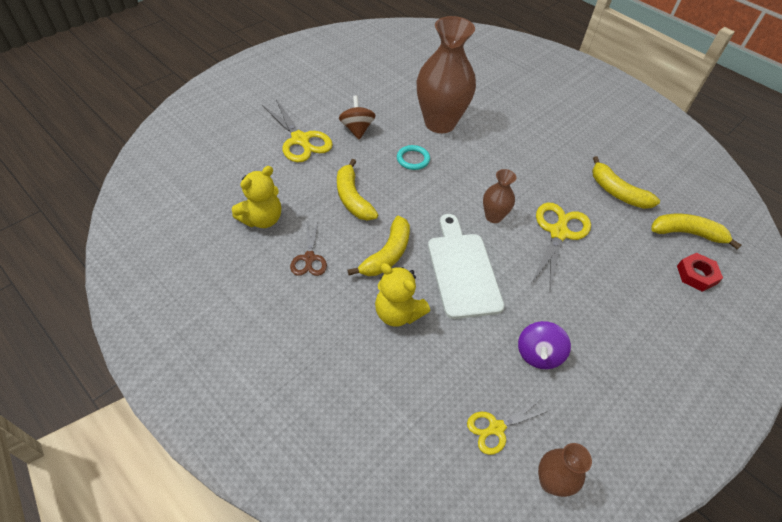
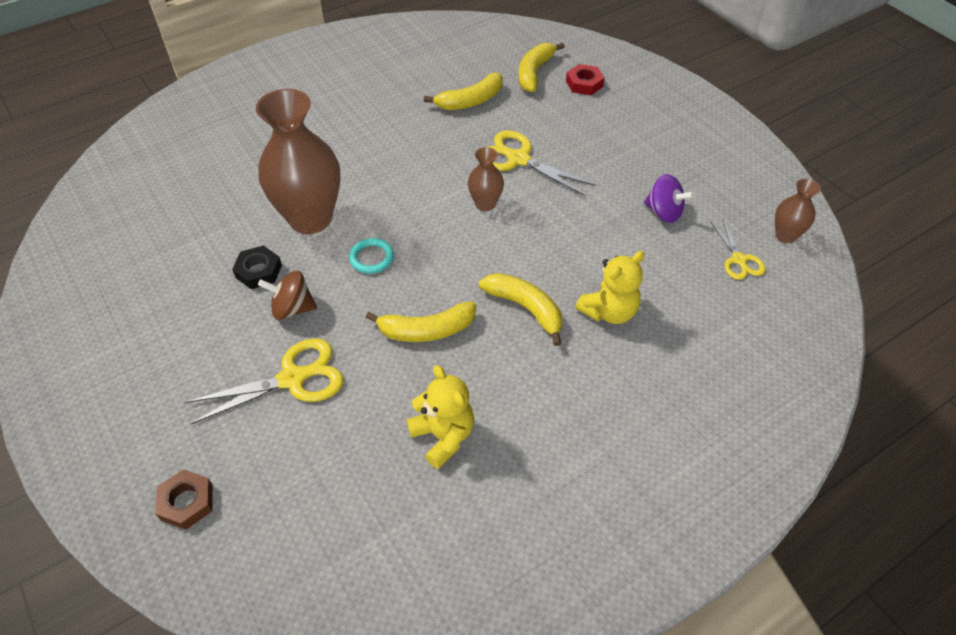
camera: 75 degrees left, 0 degrees up
(211, 115) = (186, 502): none -> brown nut
(309, 258) = (520, 387): brown scissors -> none
(384, 109) = (258, 271): none -> black nut
(462, 270) = (557, 246): white cutting board -> none

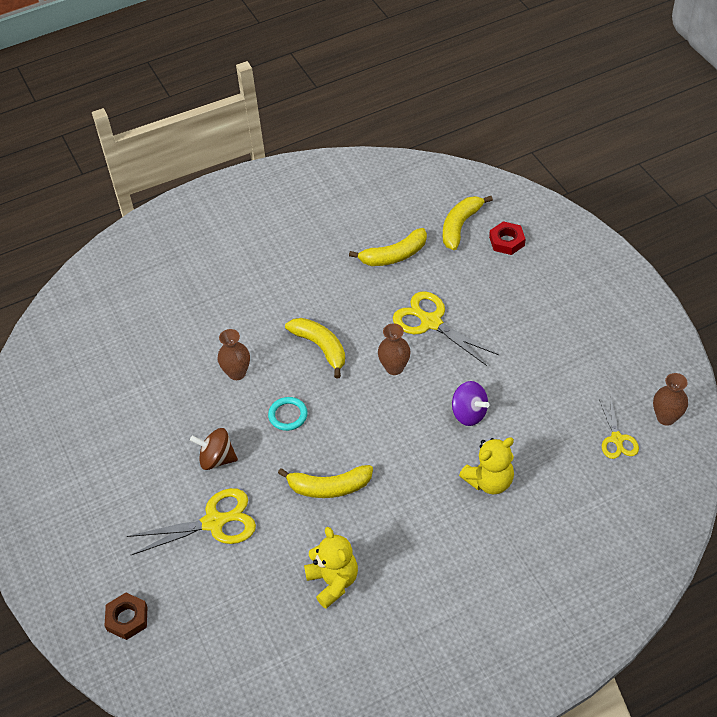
camera: 10 degrees right, 0 degrees up
(258, 271) = (189, 421): black nut -> none
(310, 219) = (237, 373): brown vase -> brown vase, size x0.47
(525, 308) = (417, 473): yellow banana -> yellow banana (321, 347)
(664, 212) = (557, 386): purple spinning top -> purple spinning top (469, 413)

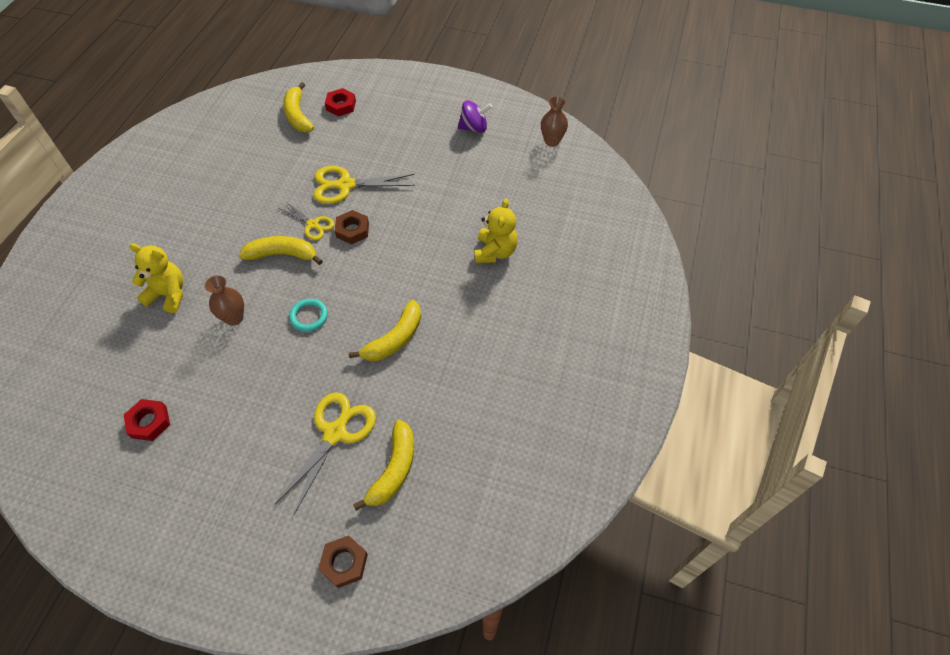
camera: 50 degrees left, 5 degrees up
(112, 407) = (149, 422): none -> red nut
(217, 459) = (286, 388): brown spinning top -> none
(333, 581) = (468, 396): yellow teddy bear -> yellow teddy bear (168, 294)
(394, 255) = (270, 161): yellow banana -> yellow banana (394, 469)
(394, 368) = (352, 230): brown vase -> brown nut
(469, 413) = (435, 222): purple spinning top -> purple spinning top (474, 128)
(617, 439) = (539, 172): yellow scissors -> yellow scissors (313, 225)

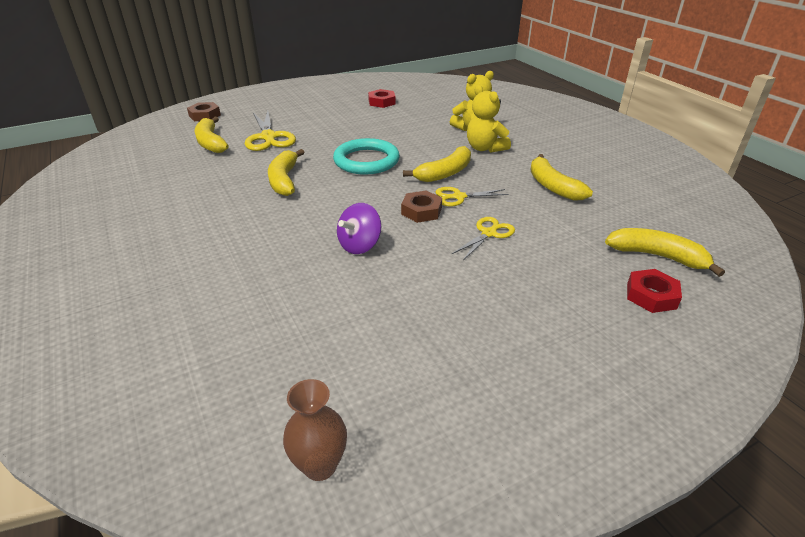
camera: 135 degrees right, 20 degrees down
(234, 318) = (413, 140): brown vase -> none
(247, 189) = (552, 186): none -> yellow banana
(309, 316) = (366, 161): turquoise ring -> turquoise ring, size x1.86
(345, 185) = (489, 233): yellow scissors -> yellow scissors, size x0.60
(474, 128) = (465, 391): purple spinning top -> purple spinning top (360, 245)
(495, 252) = (259, 270): yellow teddy bear -> yellow teddy bear (485, 148)

